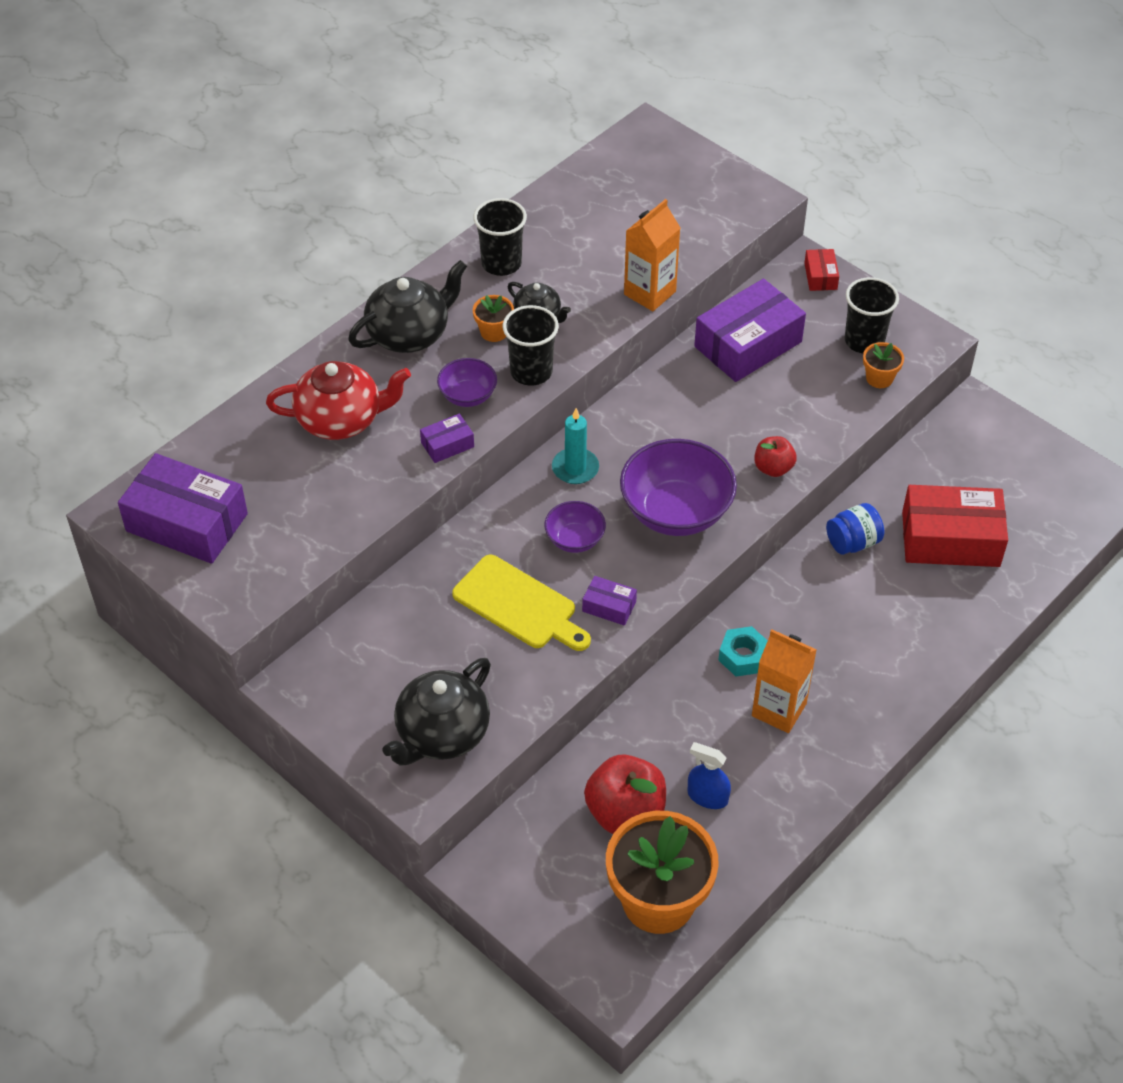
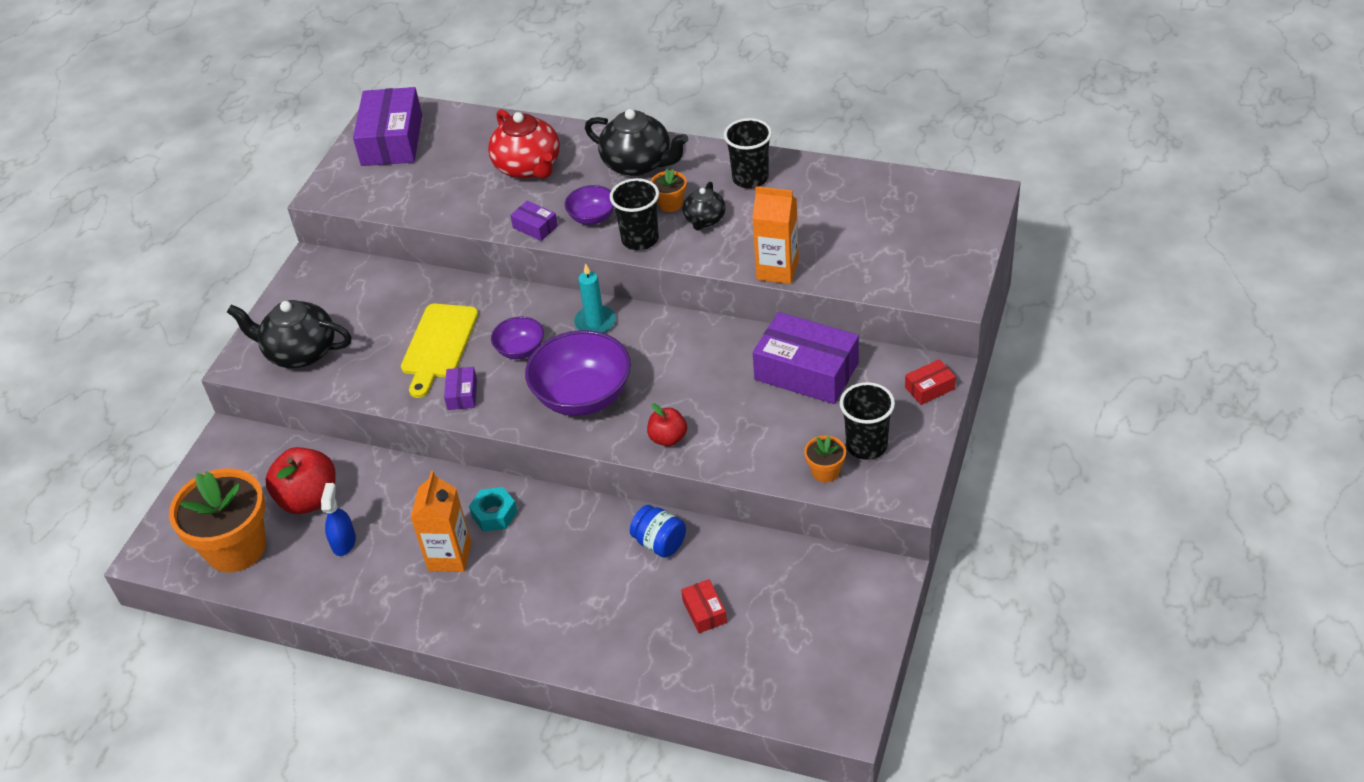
camera: 70 degrees right, 5 degrees down
(950, 539) = (704, 612): red box -> red box, size x0.46

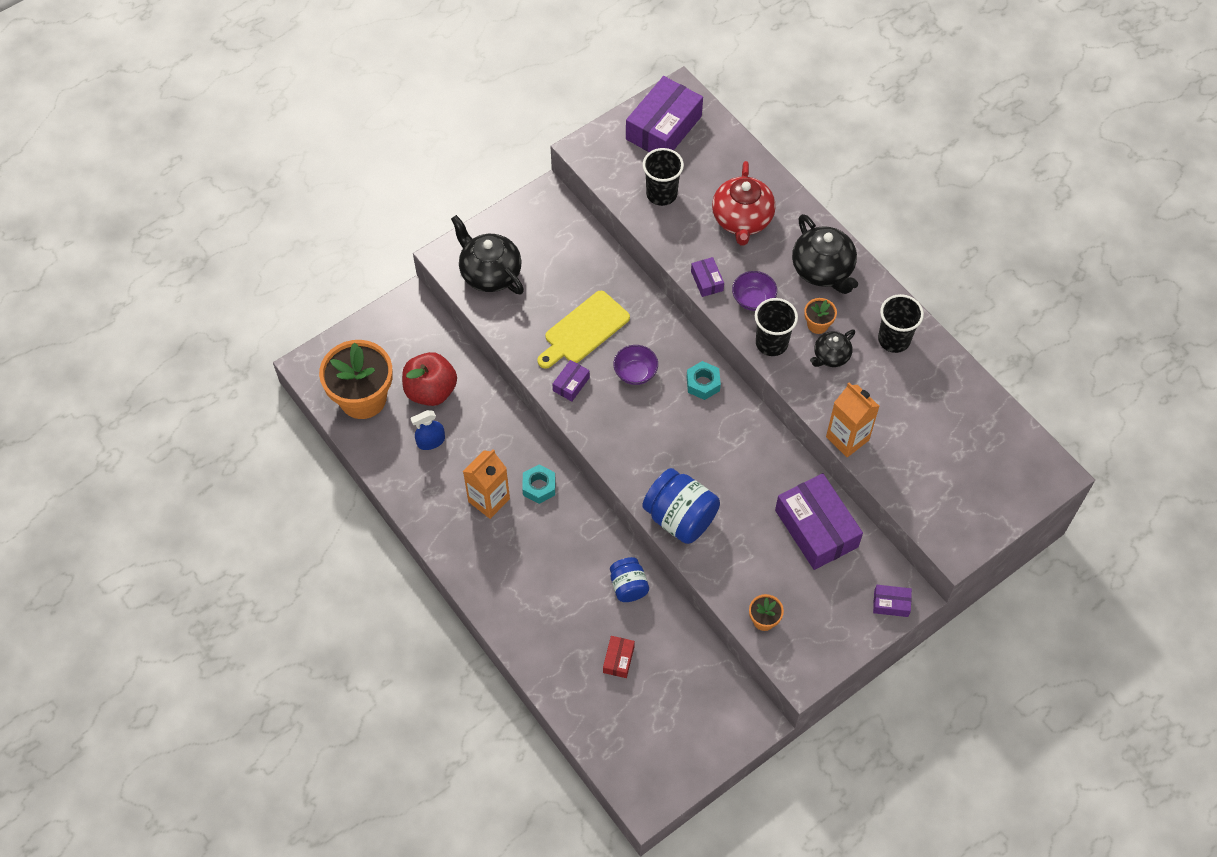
camera: 30 degrees right, 15 degrees up
(344, 542) = (431, 441): blue spray bottle -> blue spray bottle turned 150 degrees counterclockwise
(583, 396) = (649, 442): purple bowl -> none
(595, 322) = (703, 383): turquoise candle -> turquoise nut
(668, 438) = (680, 518): red apple -> blue jar
(866, 445) = (808, 619): black cup -> black cup (661, 194)
(929, 388) = (891, 603): red box -> purple box

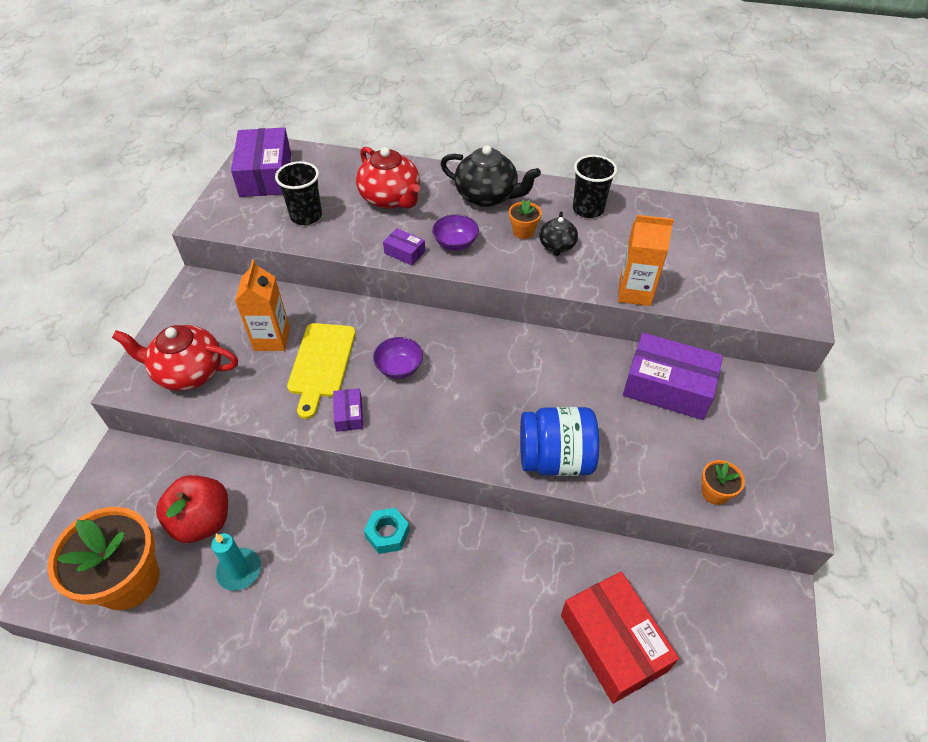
camera: 40 degrees left, 10 degrees down
(431, 441) = (239, 570): blue spray bottle -> turquoise candle
(489, 500) = (348, 584): orange carton -> orange carton (272, 339)
(490, 273) = (188, 372): black teapot -> red teapot
(618, 659) = (613, 642): red box -> red box, size x2.19
(628, 586) = (553, 563): blue jar -> none
(703, 383) = (464, 340): turquoise nut -> none
(771, 343) = (502, 264): black cup -> none
(891, 603) = (784, 402): purple box -> none

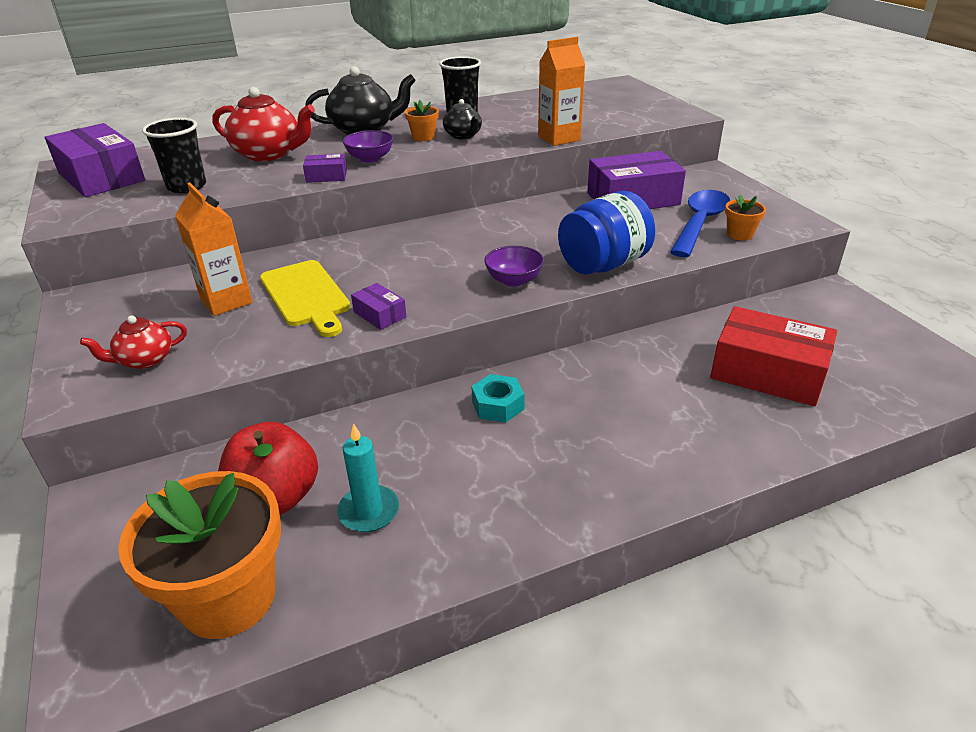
camera: 35 degrees left, 15 degrees down
(188, 372) = (145, 360): red teapot -> red teapot, size x0.58
(399, 368) = (393, 269): purple bowl -> purple bowl (514, 280)
(694, 455) = (700, 223): none -> blue spoon

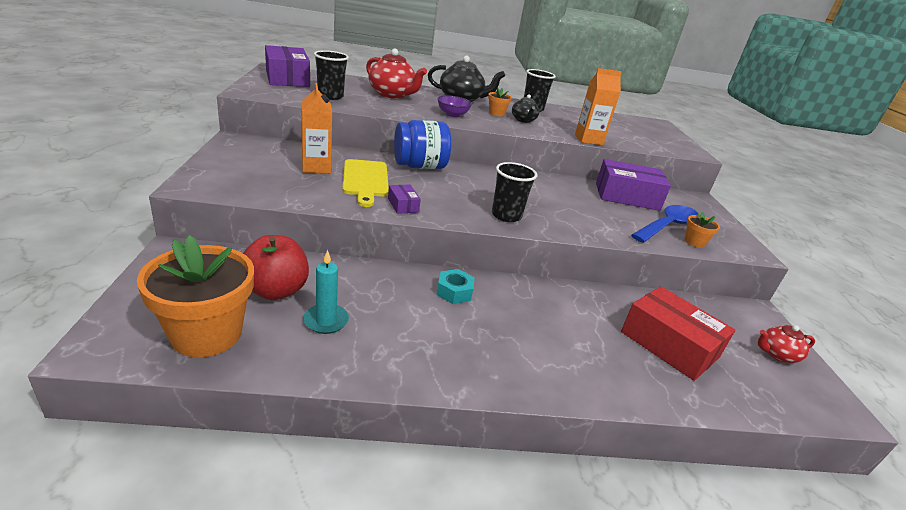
camera: 15 degrees right, 5 degrees down
(145, 360) = (245, 181): red teapot -> red teapot (777, 354)
(326, 176) = (417, 115): purple box -> none
(514, 280) = (506, 215): purple bowl -> black cup
(603, 265) = (576, 227): blue jar -> blue jar (420, 166)

